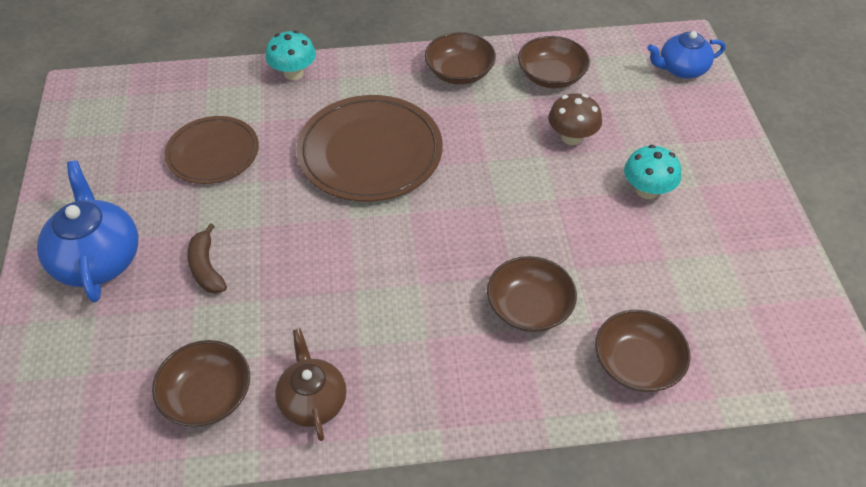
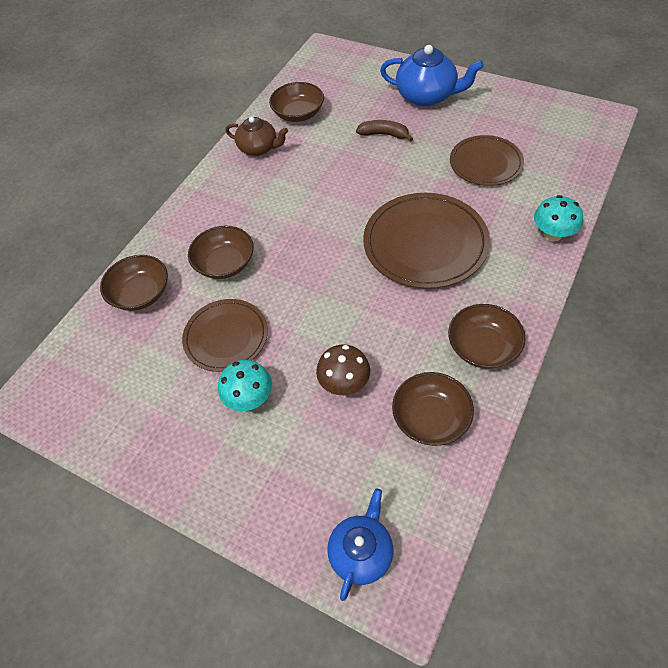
camera: 130 degrees right, 5 degrees up
(610, 246) = (226, 337): none -> brown plate

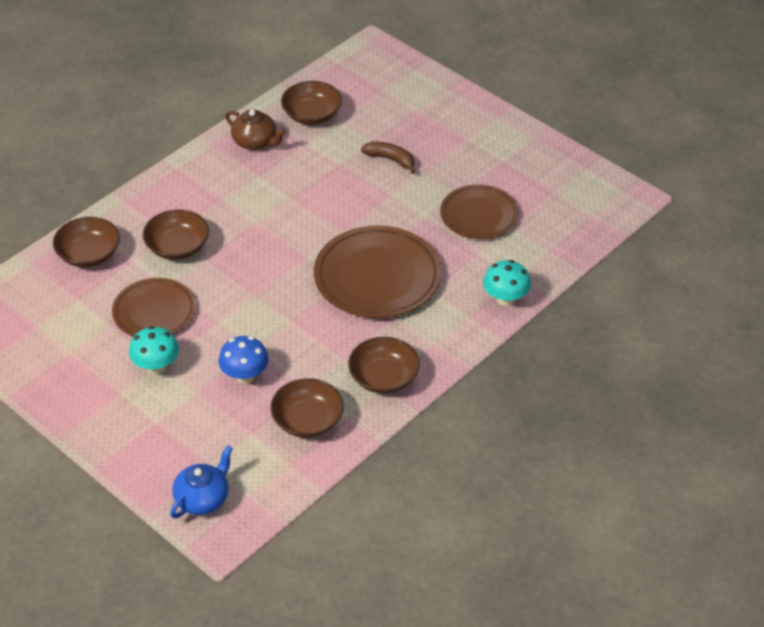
camera: 10 degrees right, 10 degrees down
(344, 383) = (245, 375): brown mushroom -> blue mushroom
(427, 96) = (457, 129): blue teapot -> none

